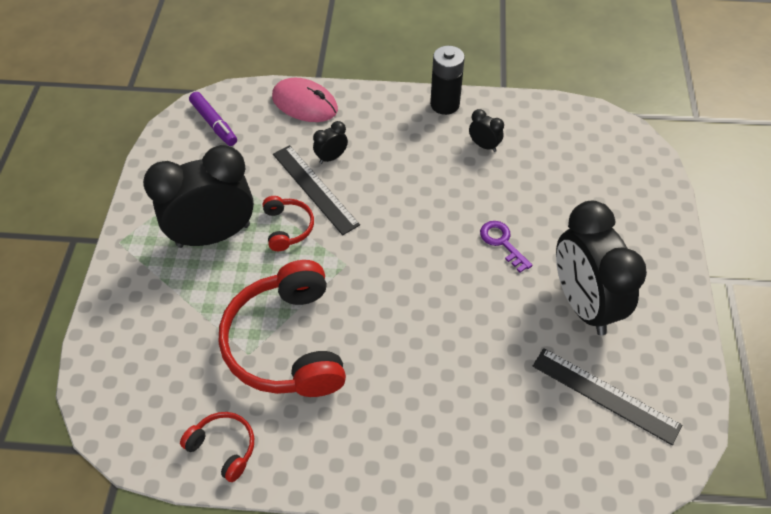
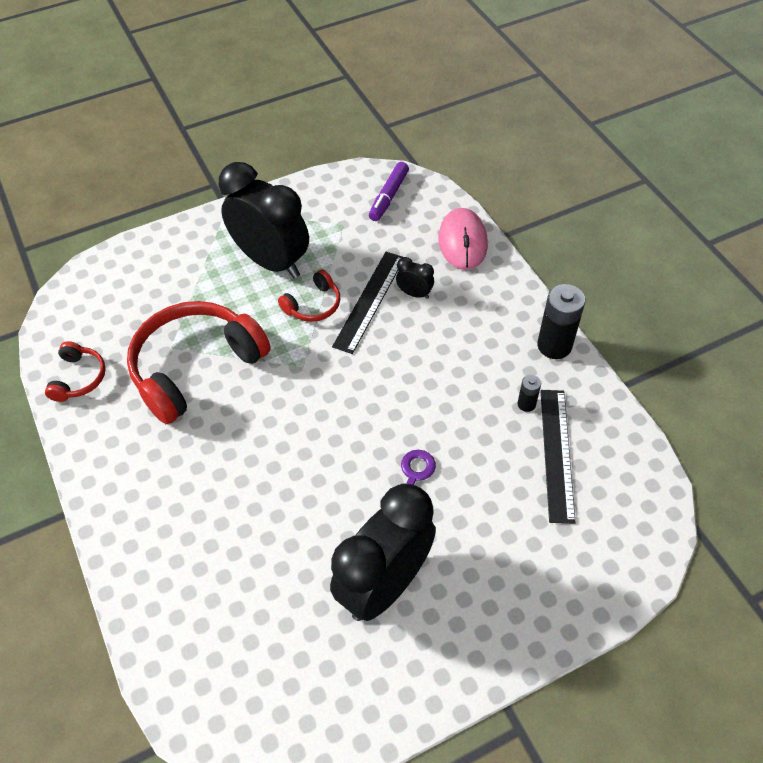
camera: 60 degrees right, 0 degrees up
(484, 145) = (526, 404): black clock -> black battery
(605, 395) = (285, 652): black ruler -> black ruler (557, 454)

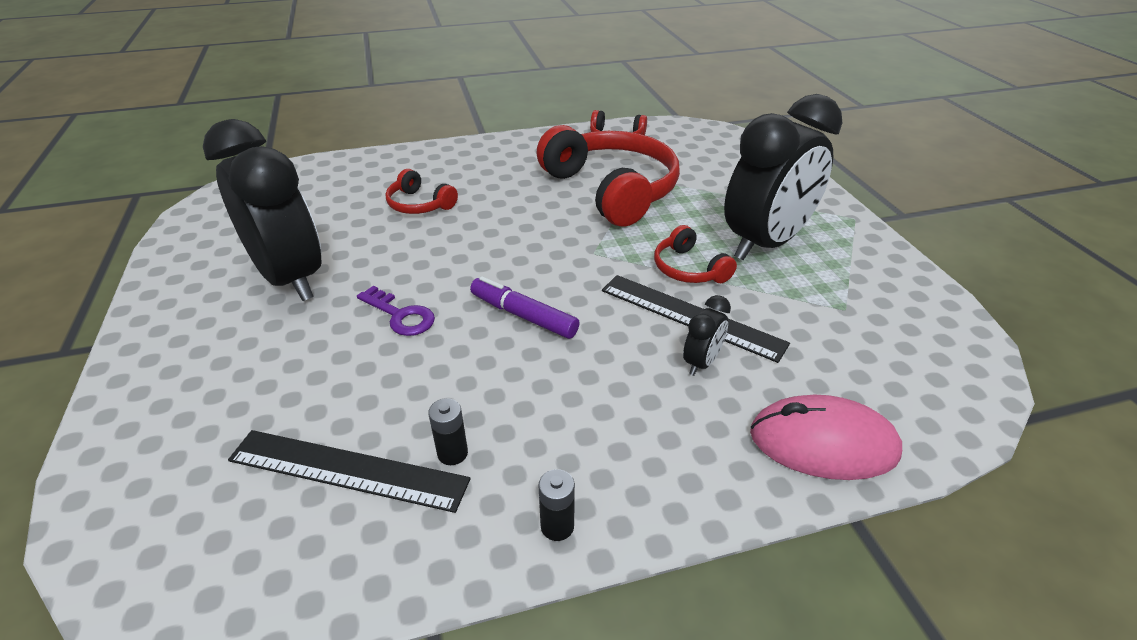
camera: 100 degrees right, 15 degrees down
(241, 523) = (419, 204): none -> red headphones
(389, 196) = (923, 365): purple marker -> purple marker (523, 315)
(554, 345) = (557, 526): black battery -> black battery, size x0.51

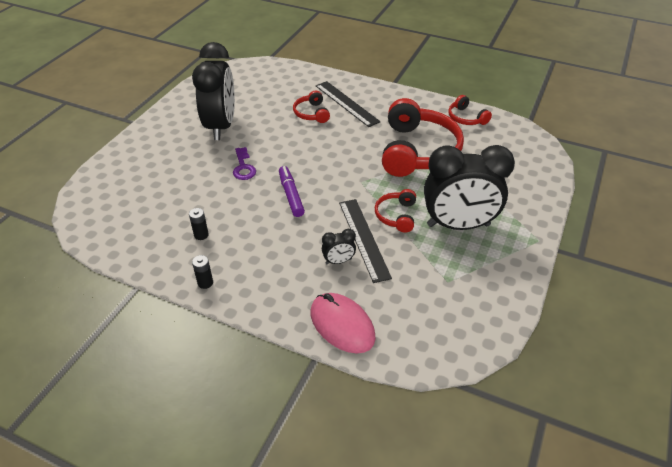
camera: 40 degrees right, 5 degrees up
(347, 470) = (163, 219): black ruler -> black ruler (346, 103)

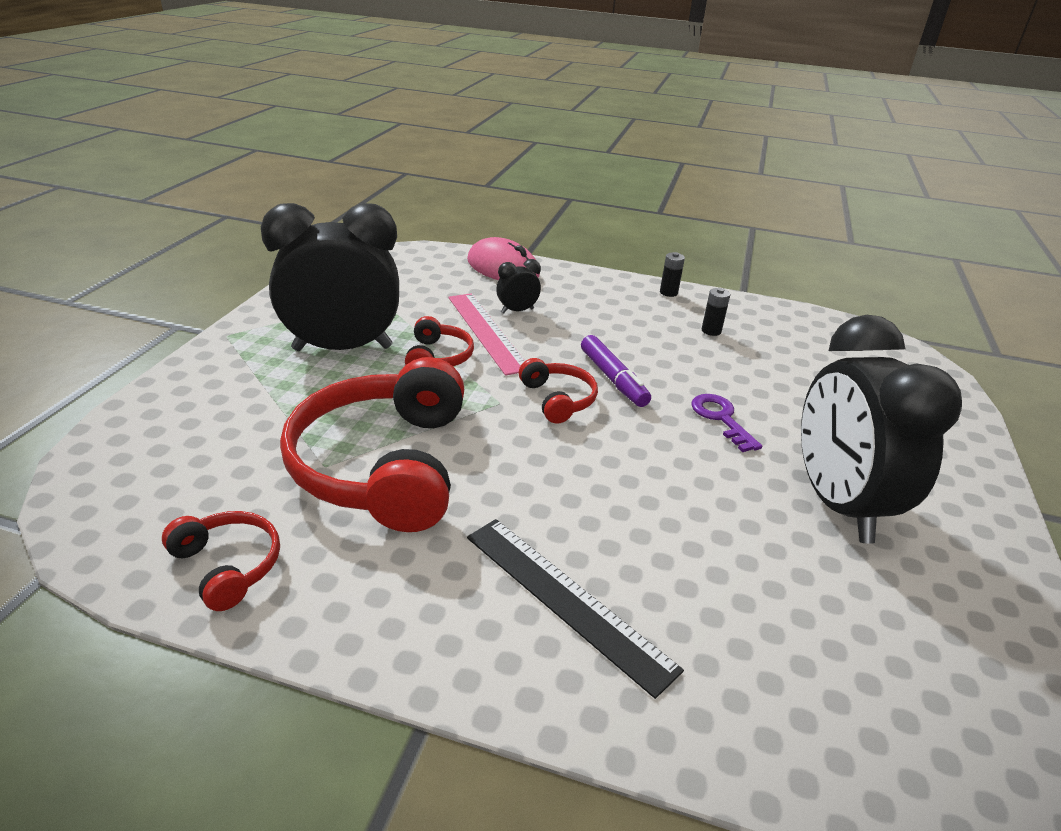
camera: 170 degrees right, 10 degrees down
(311, 113) = (649, 556): red headphones -> red headphones (558, 399)
(363, 239) = (487, 331): black ruler -> pink ruler

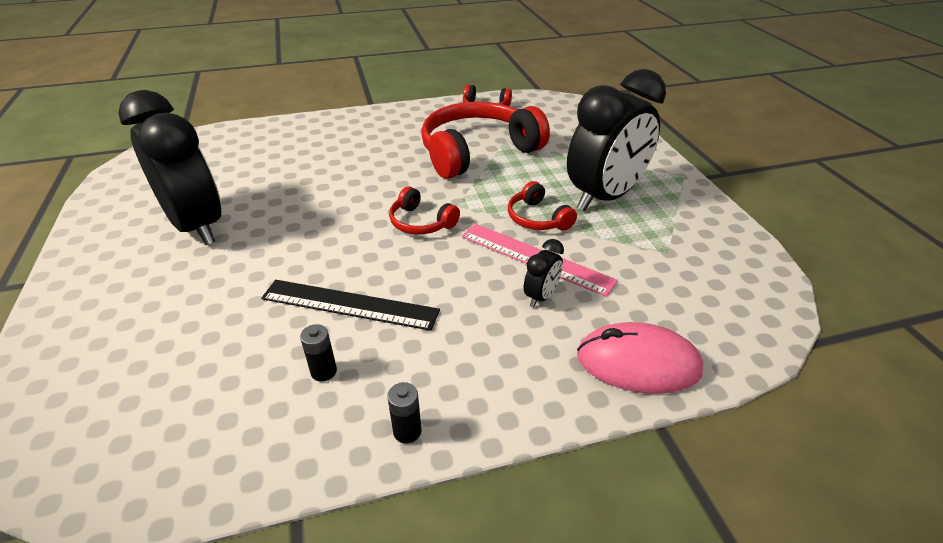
camera: 150 degrees right, 5 degrees up
(383, 465) = (477, 152): red headphones -> red headphones turned 90 degrees counterclockwise
(566, 599) = (343, 140): black ruler -> black ruler (349, 305)
(613, 379) = (393, 257): purple marker -> none
(721, 419) = (288, 257): purple key -> none

